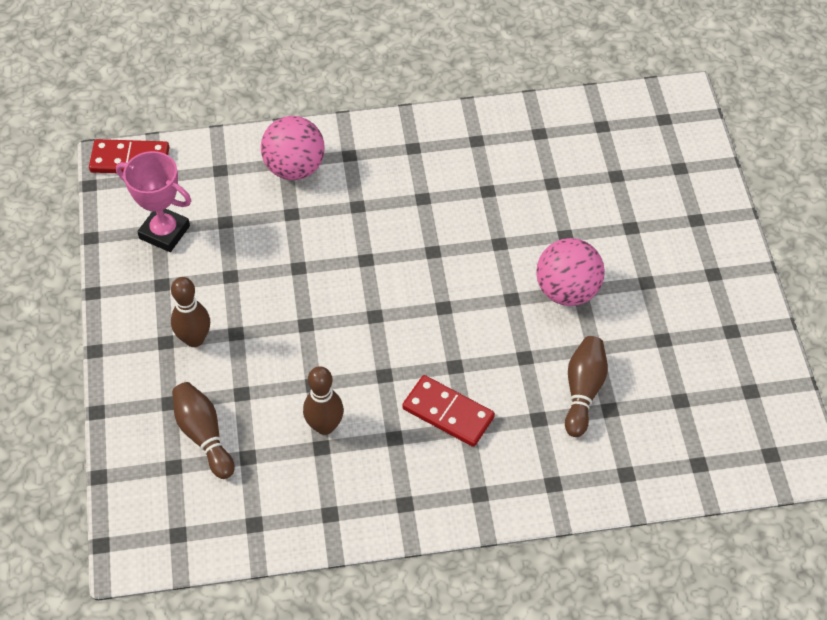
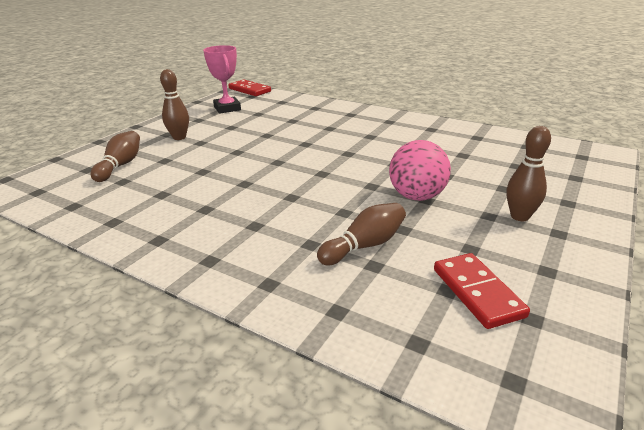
camera: 40 degrees right, 25 degrees down
(294, 168) = (317, 110): pink ball -> none
(325, 426) = (178, 187): brown bowling pin -> brown bowling pin (519, 216)
(448, 413) = (254, 213): red domino -> red domino (477, 292)

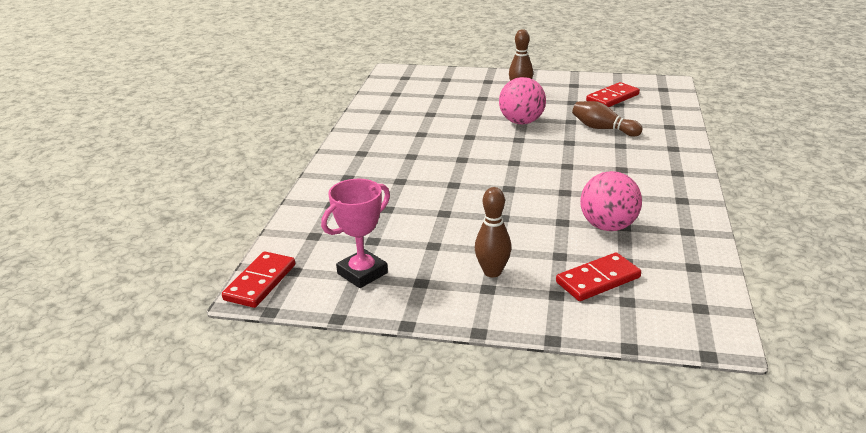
camera: 110 degrees left, 0 degrees up
(120, 165) = (598, 280): brown bowling pin -> red domino
(171, 187) = (608, 226): none -> pink ball

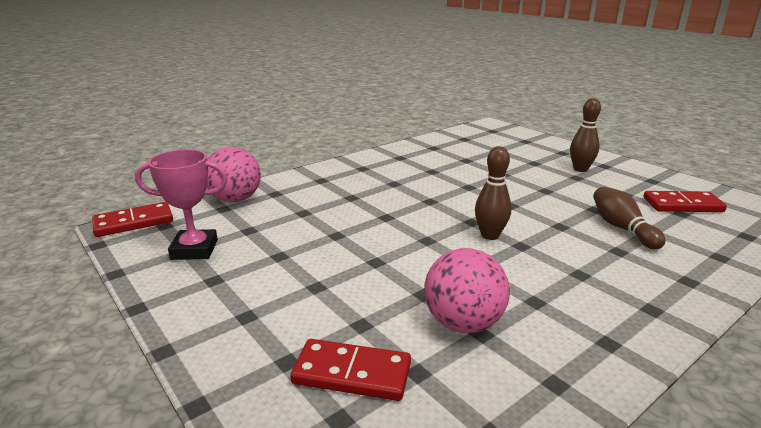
camera: 40 degrees right, 5 degrees down
(492, 272) = (277, 304): brown bowling pin -> brown bowling pin (490, 235)
(521, 122) = (539, 192): pink ball -> pink ball (235, 199)

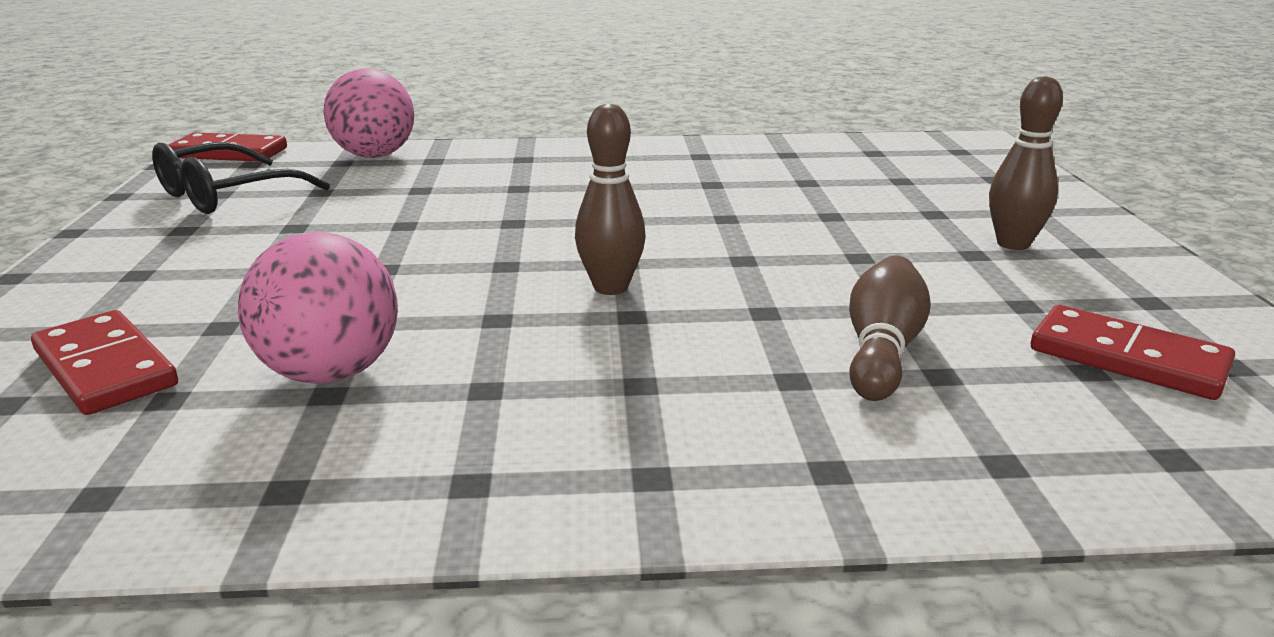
camera: 35 degrees right, 0 degrees up
(194, 249) = (227, 195): pink trophy -> black glasses

